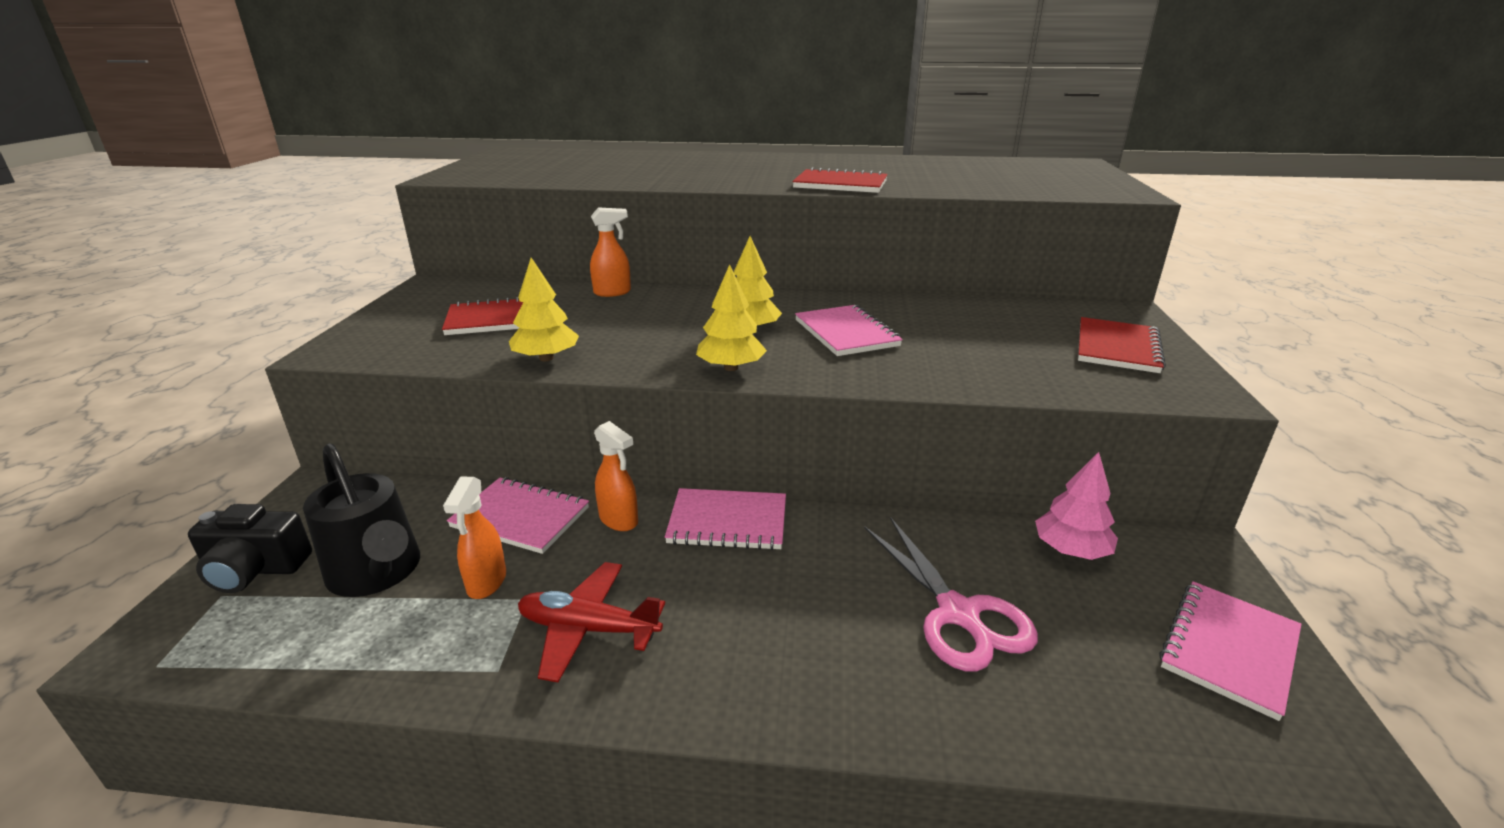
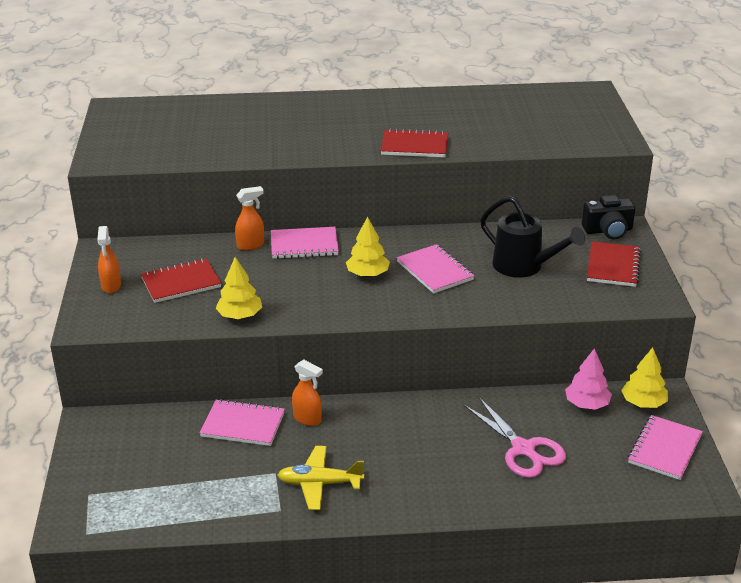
camera: 10 degrees left, 5 degrees up
(255, 569) = (96, 477): black camera -> black camera (608, 230)
(378, 574) = (175, 470): black watering can -> black watering can (524, 267)
(486, 582) = (245, 467): orange spray bottle -> orange spray bottle (111, 286)
(588, 629) = (319, 484): red plane -> yellow plane
(728, 522) = (377, 411): pink notebook -> pink notebook (304, 245)
(731, 367) = (367, 310): yellow tree -> yellow tree (643, 403)

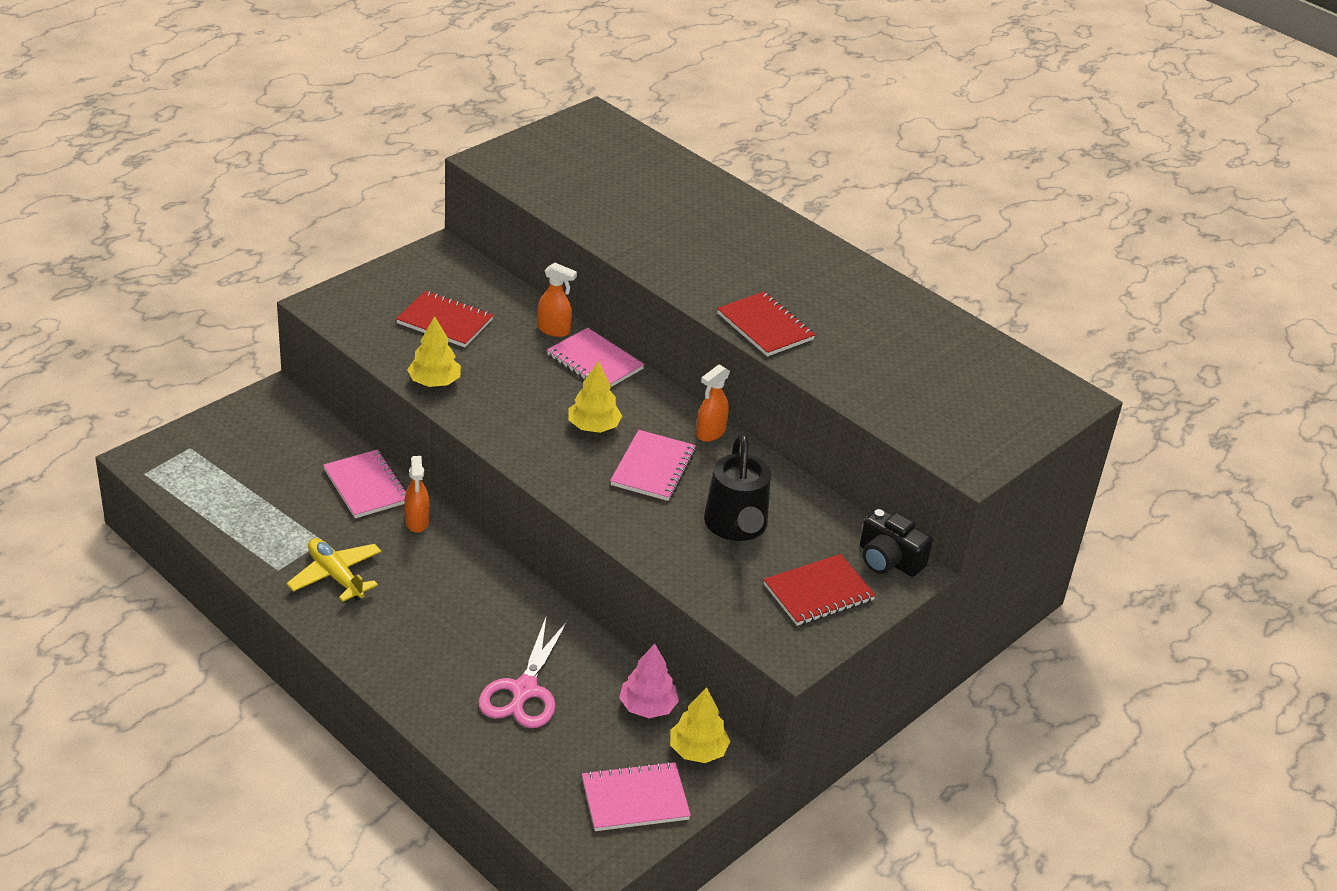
camera: 45 degrees right, 5 degrees up
(111, 286) = (394, 286): orange spray bottle -> orange spray bottle (710, 433)

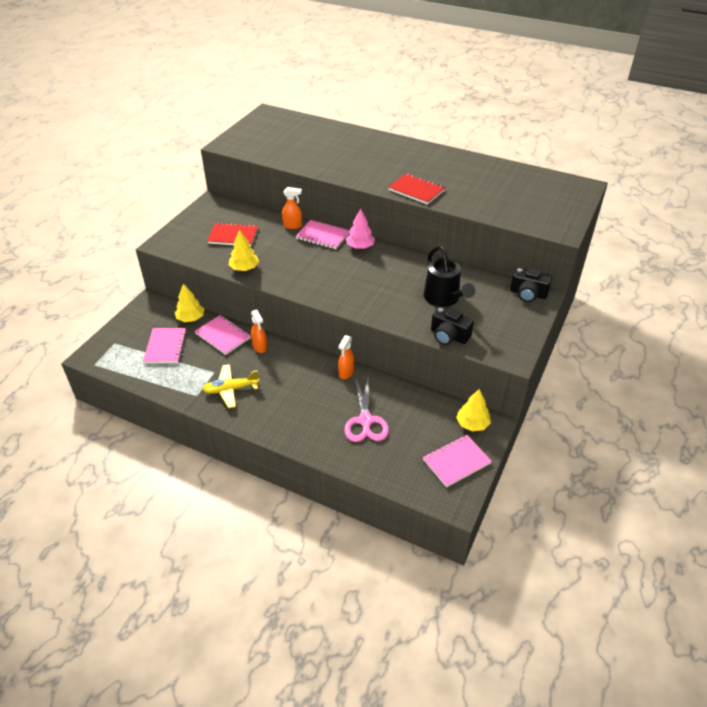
camera: 15 degrees left, 5 degrees up
(335, 576) = (231, 389): yellow plane -> yellow plane turned 45 degrees counterclockwise
(593, 426) = (341, 268): yellow tree -> yellow tree (191, 318)
(647, 706) = (433, 408): pink tree -> pink tree (360, 246)
(653, 468) = (384, 281): pink notebook -> pink notebook (165, 347)
(706, 589) = (449, 336): none -> black camera
(710, 433) = (402, 255): orange spray bottle -> orange spray bottle (346, 373)
(818, 592) = (505, 320): red notebook -> none

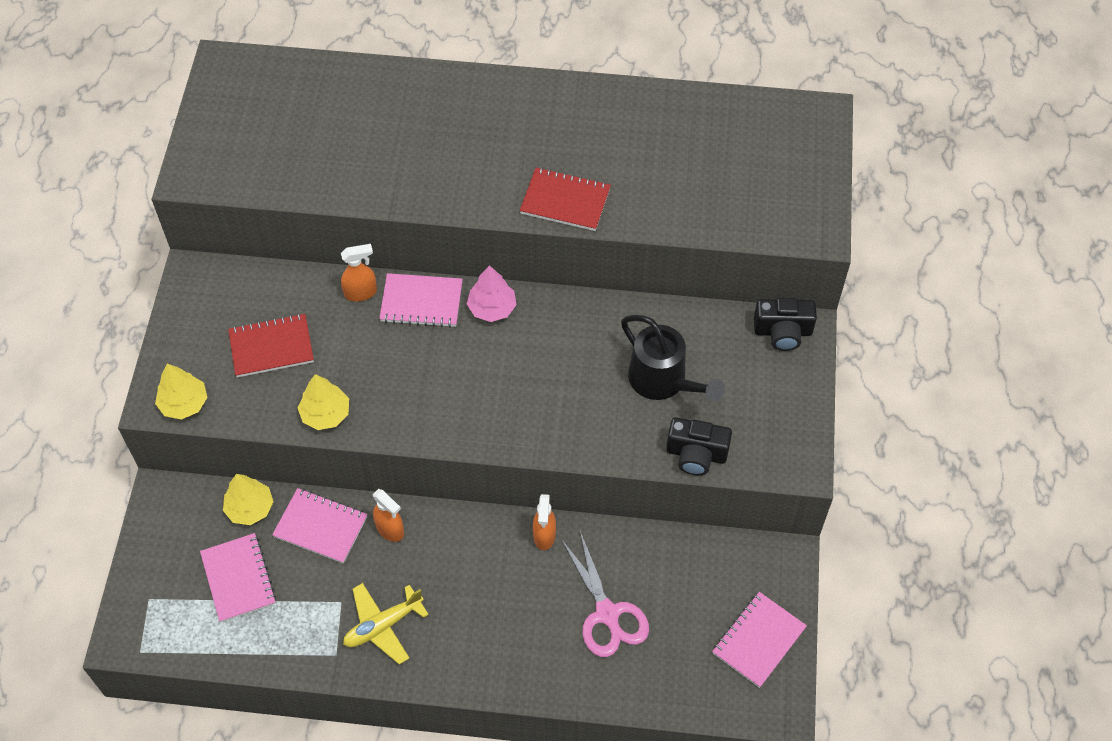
camera: 20 degrees left, 15 degrees up
(472, 424) = (759, 568): yellow tree -> yellow tree (184, 403)

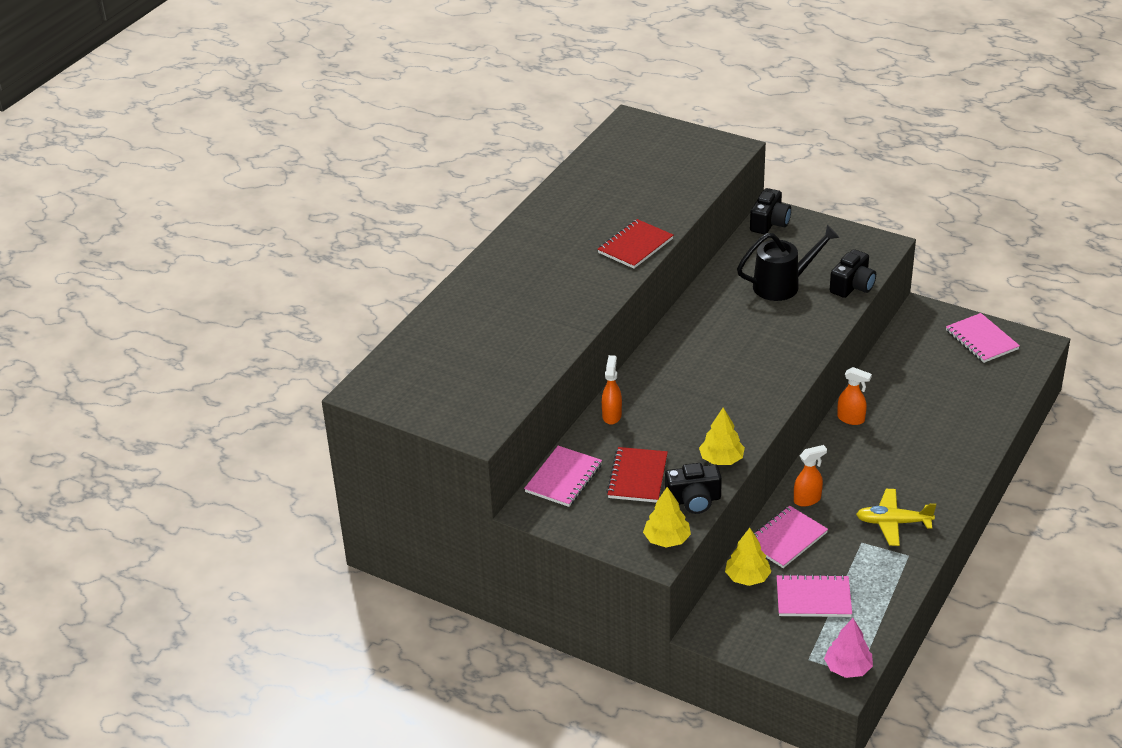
camera: 65 degrees left, 20 degrees down
(252, 408) = (694, 500): none -> black camera
(383, 625) = (893, 523): yellow plane -> yellow plane turned 105 degrees clockwise
(421, 302) = (641, 385): pink notebook -> pink notebook (563, 478)
(492, 308) = (668, 350): pink tree -> pink tree (848, 668)
(607, 614) = (931, 404): pink scissors -> none

